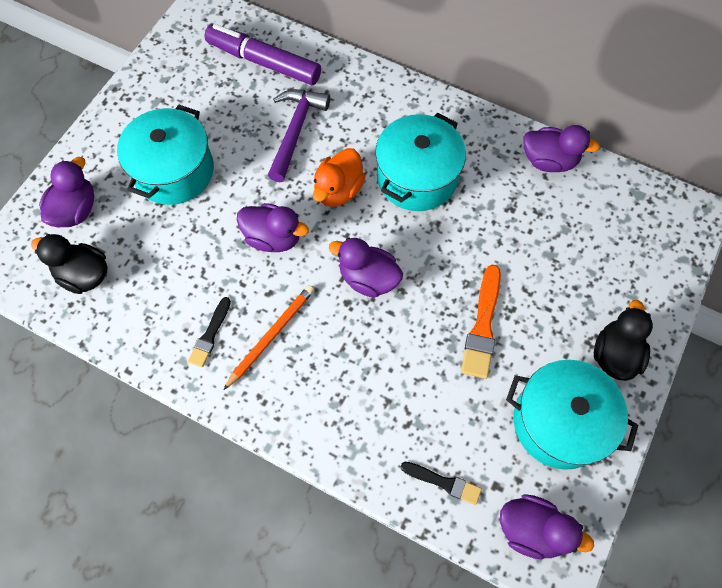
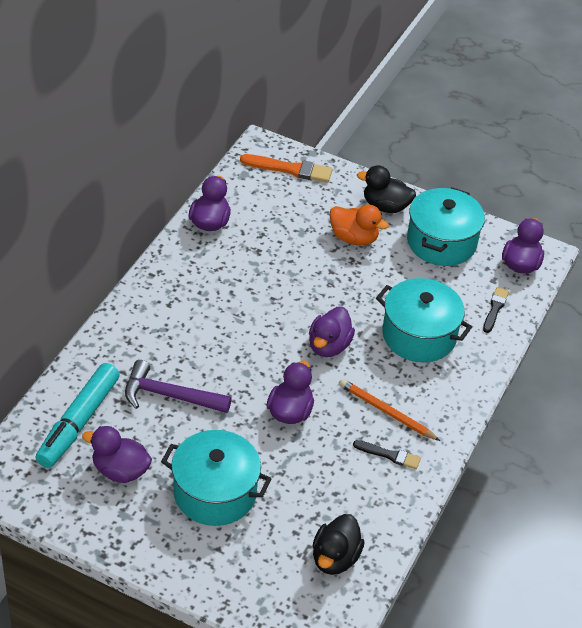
camera: 95 degrees left, 20 degrees down
(76, 210) = (261, 574): purple duck -> purple duck (120, 470)
(264, 62) = (78, 422): purple marker -> turquoise marker
(338, 190) = (239, 364): orange duck -> orange duck (354, 238)
(417, 177) = (225, 309): turquoise pot -> turquoise pot (419, 335)
(482, 326) = (368, 277): orange brush -> orange brush (290, 169)

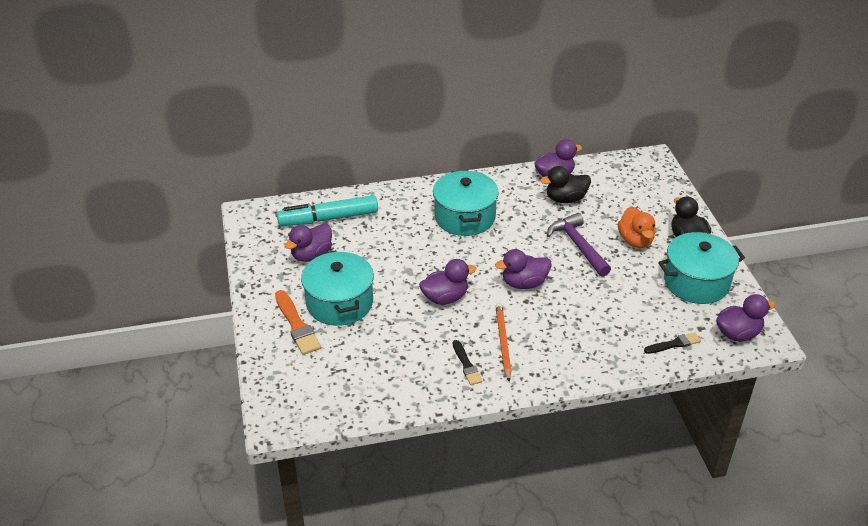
camera: 55 degrees right, 5 degrees down
(120, 470) = (311, 255): purple duck -> purple duck turned 120 degrees counterclockwise
(169, 396) = (393, 240): purple hammer -> purple hammer (578, 245)
(290, 169) = (652, 180): orange brush -> orange brush (297, 325)
(335, 558) = (348, 387): black duck -> black duck (565, 199)
(419, 335) = (593, 319): turquoise pot -> turquoise pot (465, 217)

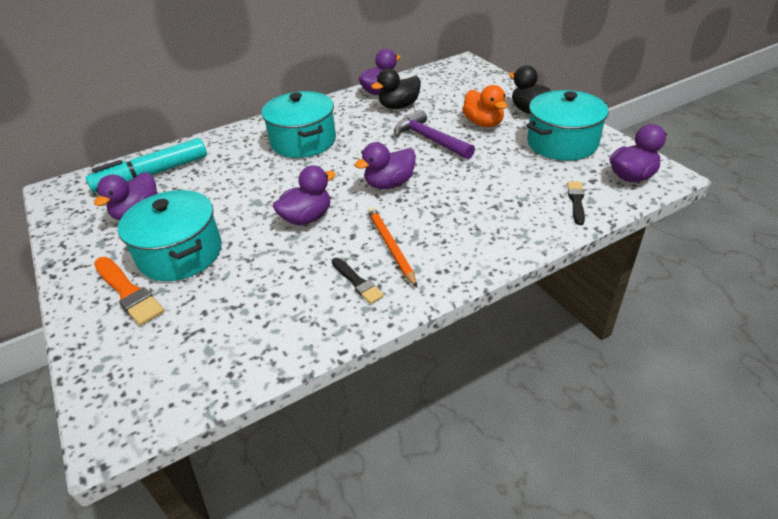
camera: 15 degrees left, 0 degrees up
(674, 344) = (576, 201): black brush -> black brush turned 45 degrees counterclockwise

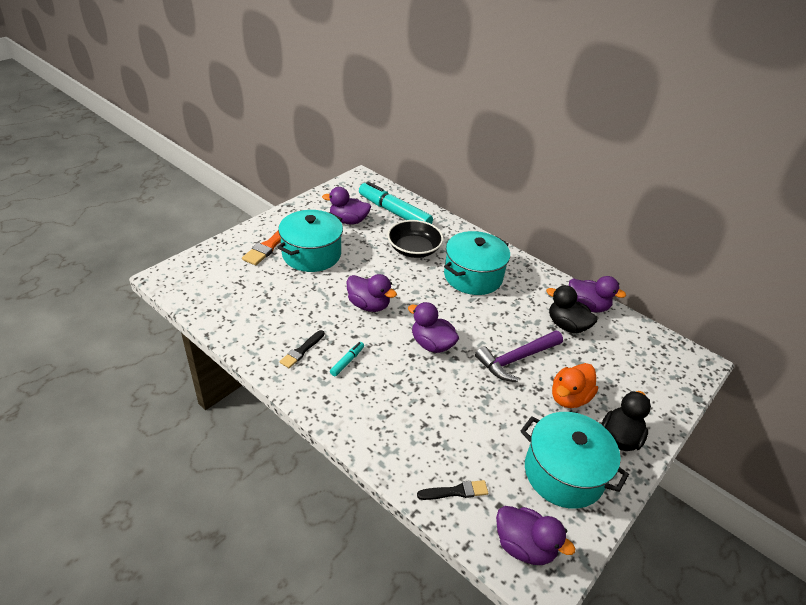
camera: 65 degrees right, 0 degrees up
(232, 171) = (414, 249): none -> black bowl
(390, 246) = (347, 361): orange pencil -> turquoise marker
(429, 139) = (516, 359): purple hammer -> purple hammer turned 150 degrees counterclockwise

